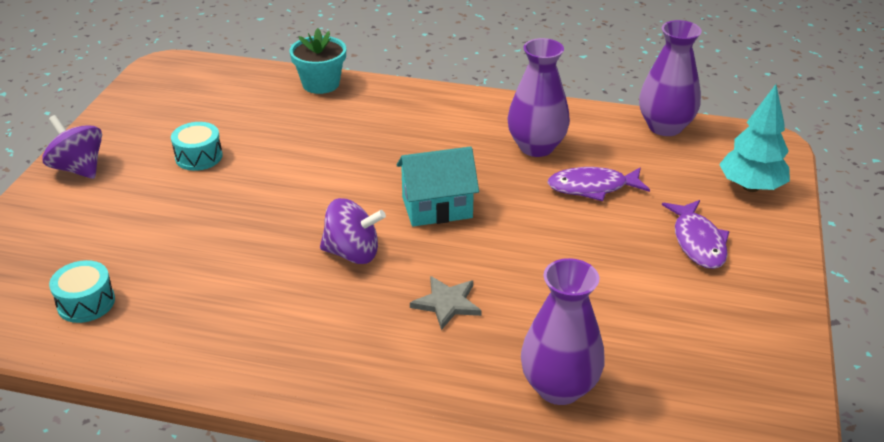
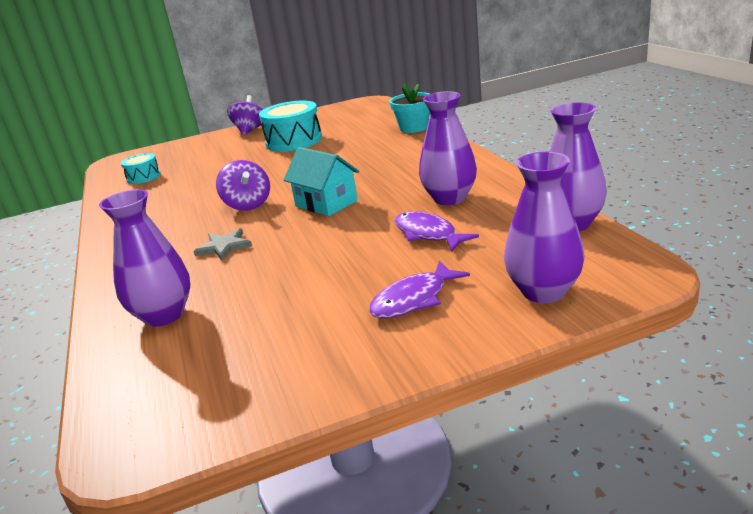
camera: 60 degrees right, 10 degrees down
(199, 157) = (294, 141): turquoise drum -> turquoise drum, size x1.81
(750, 187) = (543, 291): turquoise tree -> purple vase

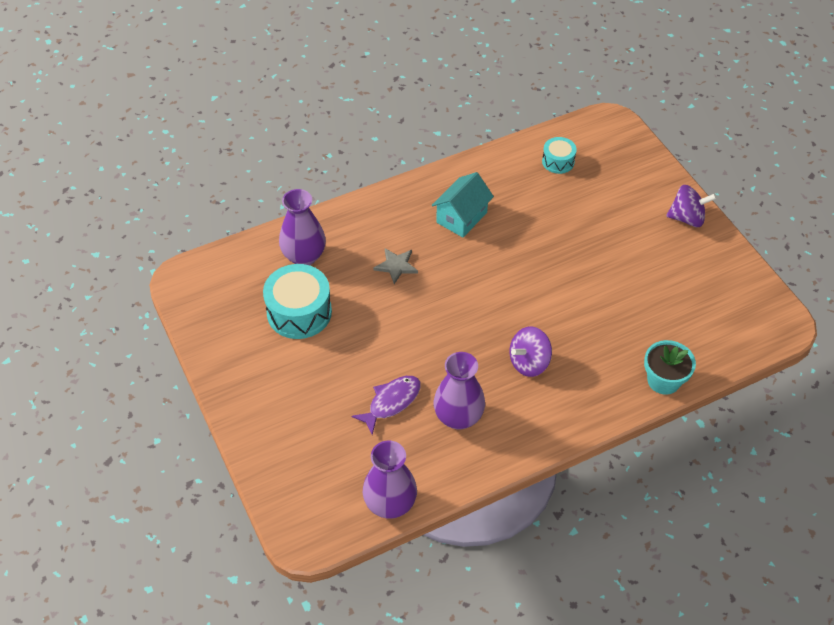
camera: 80 degrees right, 25 degrees up
(248, 204) = (474, 263): purple spinning top -> purple spinning top (529, 362)
(294, 141) = (640, 268): turquoise drum -> turquoise drum (299, 312)
(326, 203) = (465, 323): turquoise house -> turquoise house (461, 217)
(413, 299) = (296, 396): purple fish -> none
(543, 291) = (291, 473): purple vase -> none

